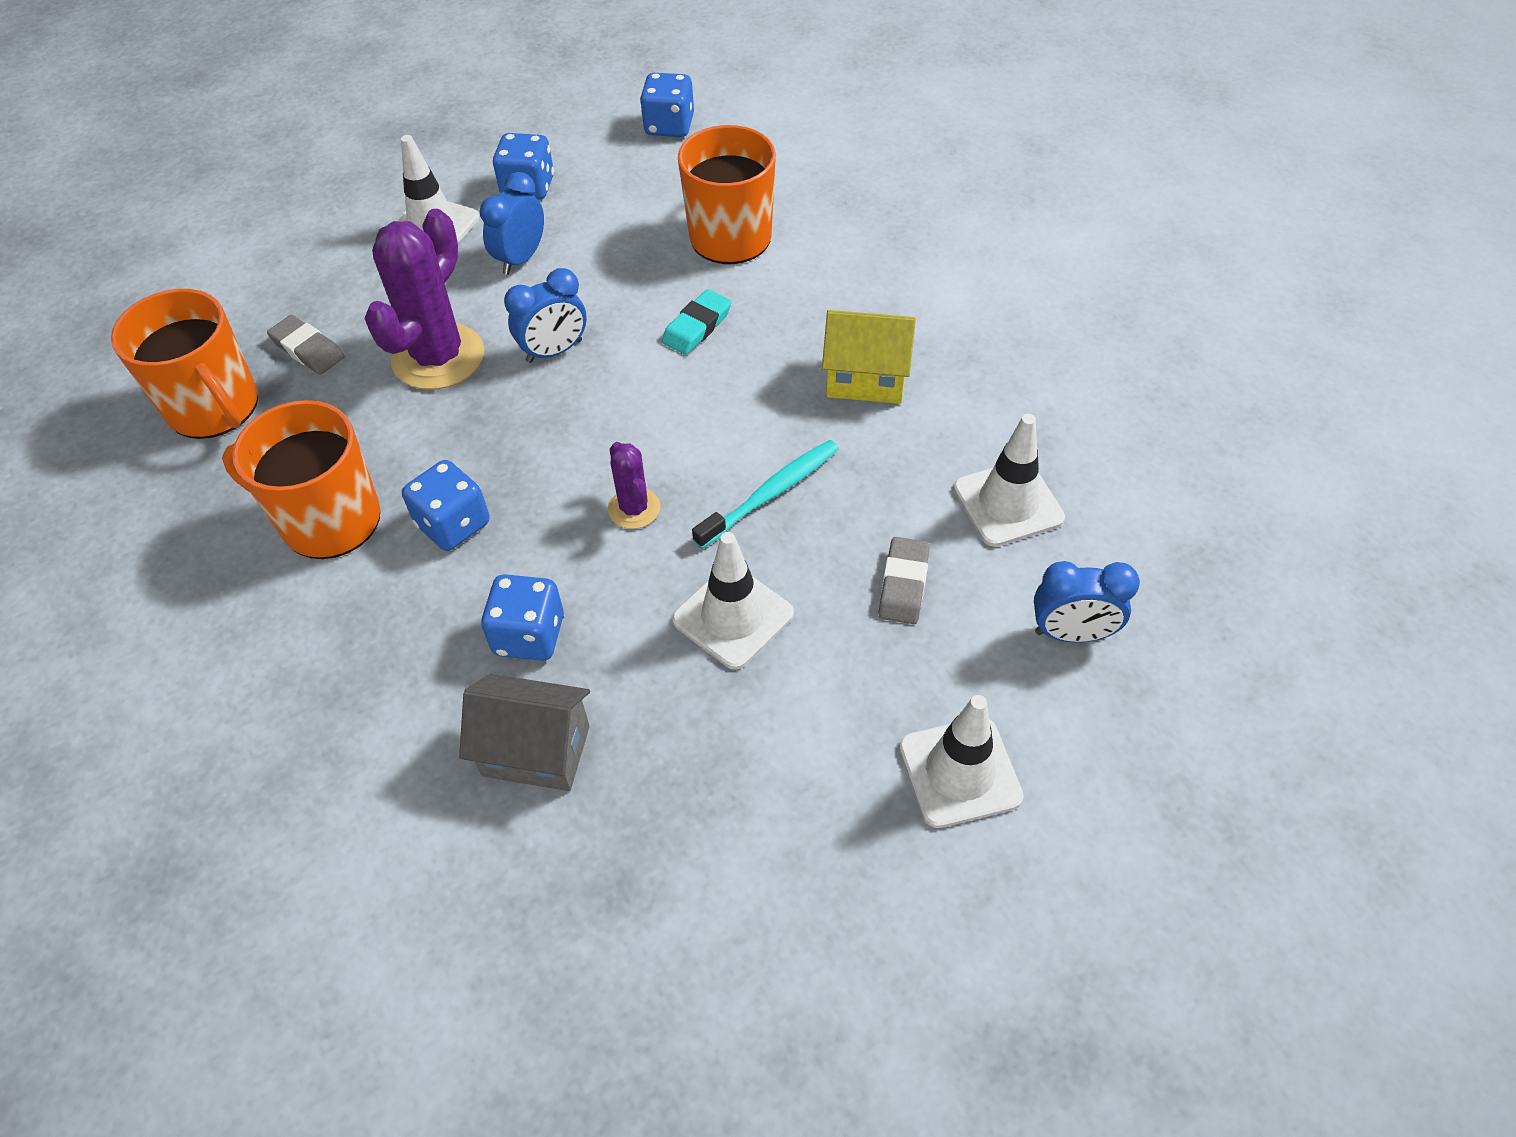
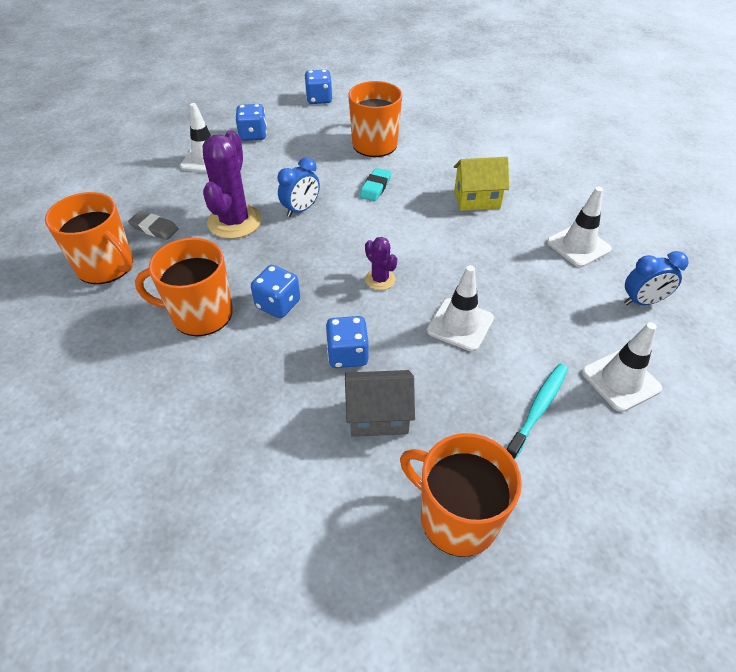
camera: 15 degrees left, 5 degrees down
(521, 259) = (263, 168): blue clock -> none
(588, 941) = (456, 517): none -> orange mug
(771, 493) = (452, 260): turquoise toothbrush -> turquoise toothbrush (538, 409)
(903, 584) = (544, 293): grey eraser -> none

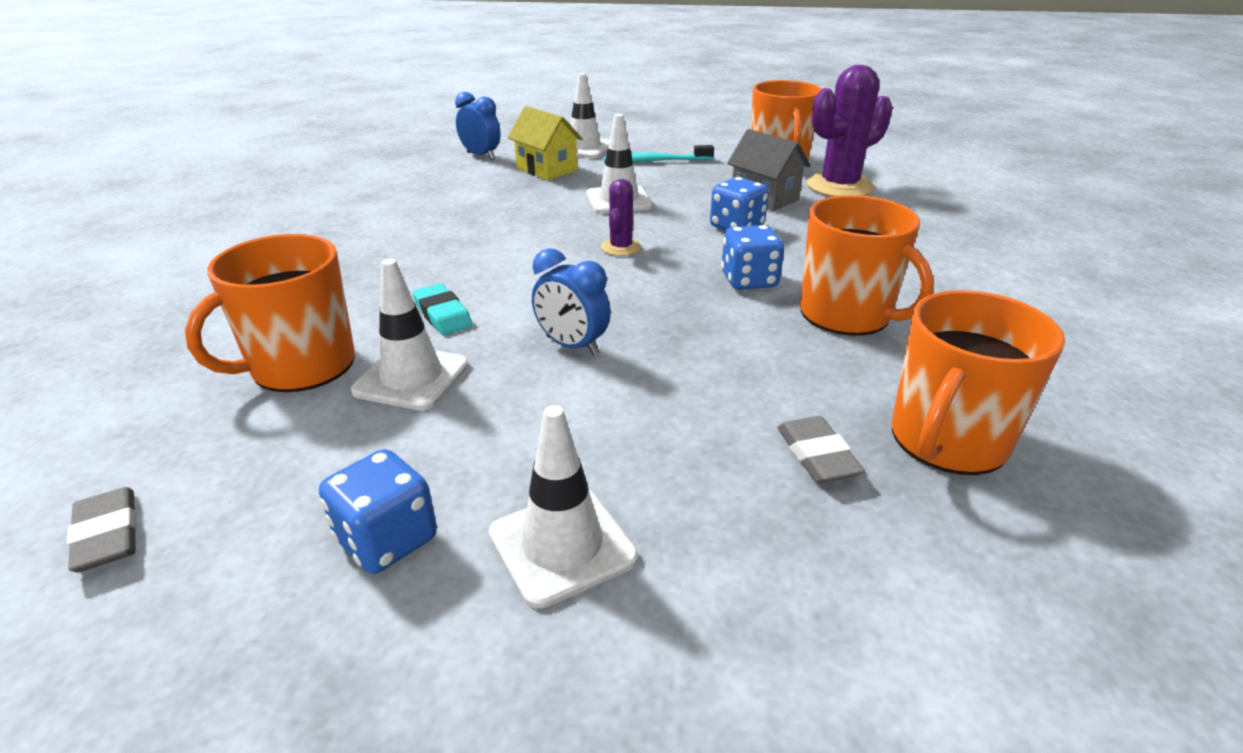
camera: 130 degrees left, 15 degrees down
(106, 266) = (947, 440): orange mug -> orange mug turned 135 degrees counterclockwise
(234, 221) = (679, 386): purple cactus -> purple cactus (839, 186)
(301, 210) = (572, 346): blue clock -> blue clock turned 150 degrees counterclockwise
(319, 99) = (107, 535): blue dice -> grey eraser
(375, 187) = (442, 314): turquoise eraser -> turquoise eraser turned 75 degrees clockwise
(477, 199) = (395, 246): yellow house -> yellow house (546, 169)
(578, 246) = (428, 186): white traffic cone -> white traffic cone (411, 378)

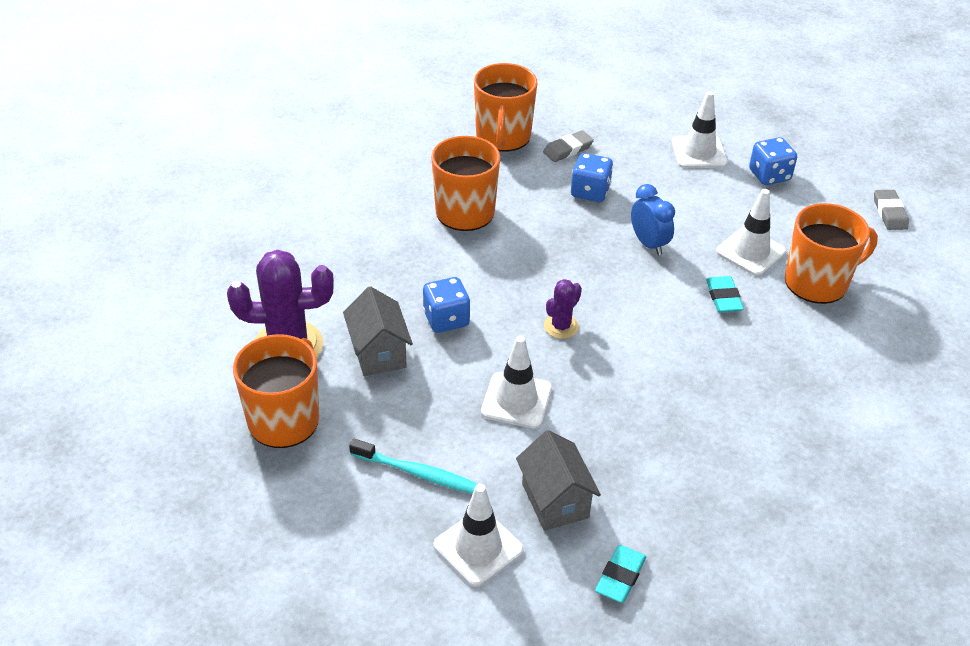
camera: 155 degrees left, 10 degrees up
(481, 156) = (620, 576): blue clock -> turquoise eraser
(546, 169) = (555, 500): yellow house -> grey house
(749, 280) = (495, 258): blue dice -> blue dice (590, 192)
(817, 455) = (568, 149): grey eraser -> grey eraser turned 45 degrees clockwise
(947, 440) = (503, 137): orange mug -> orange mug turned 120 degrees clockwise

